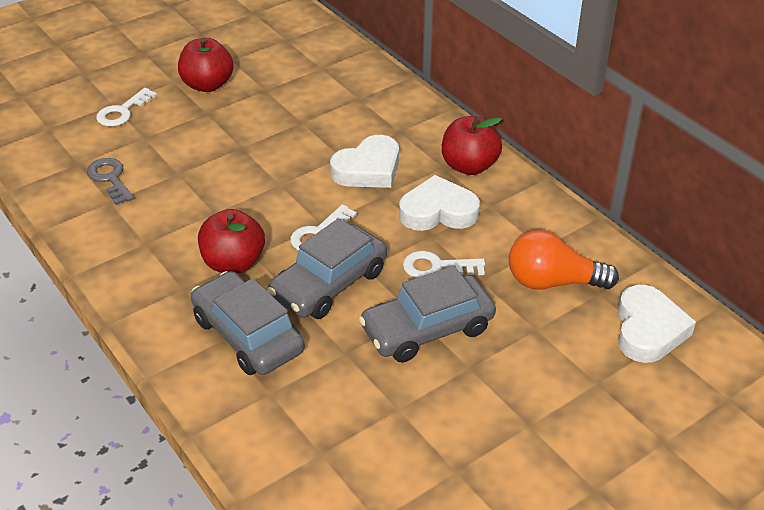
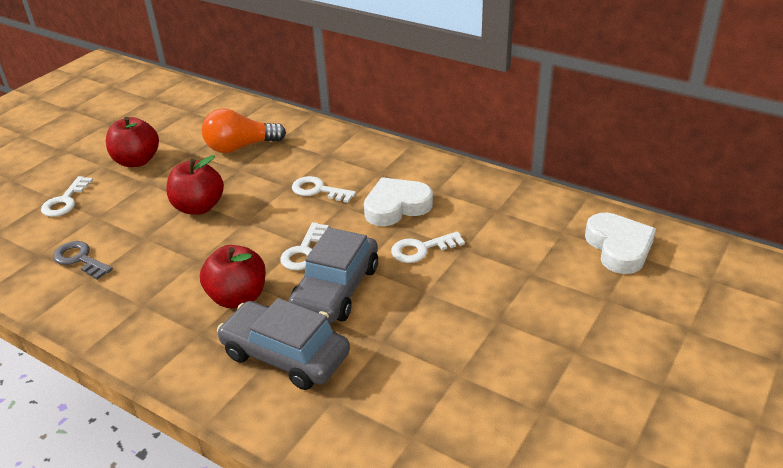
camera: 20 degrees left, 5 degrees down
(368, 169) = (318, 190): white heart -> white key
(427, 329) = (443, 300): grey car -> none
(469, 166) = (401, 167): red apple -> red apple (199, 207)
(552, 282) = (522, 234): orange light bulb -> orange light bulb (240, 147)

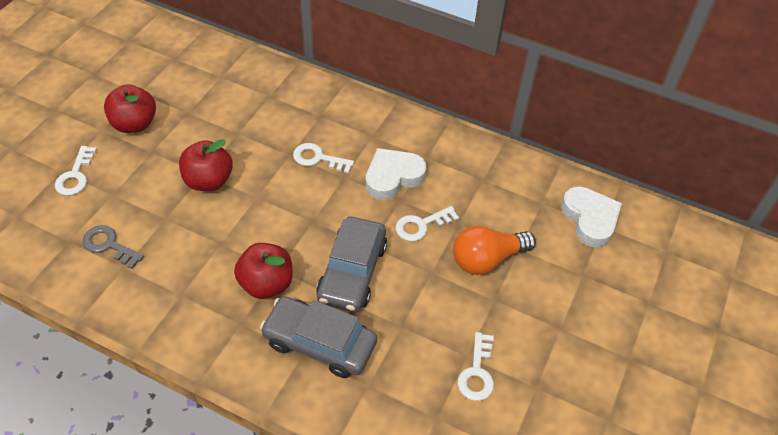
camera: 10 degrees left, 15 degrees up
(240, 147) = (234, 105): orange light bulb -> orange light bulb (487, 259)
(303, 252) = (316, 231): white key -> white key (477, 373)

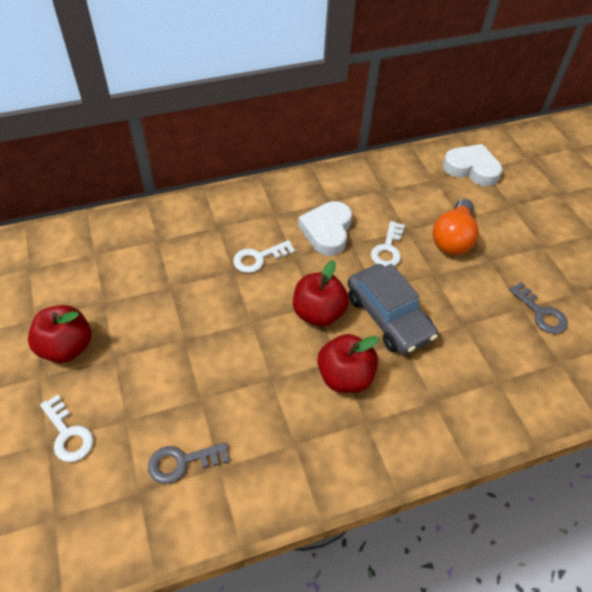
camera: 45 degrees left, 0 degrees up
(209, 181) = (197, 340): red apple -> red apple (318, 313)
(319, 343) = (434, 383): grey car -> none
(477, 373) = (541, 313): white key -> grey key

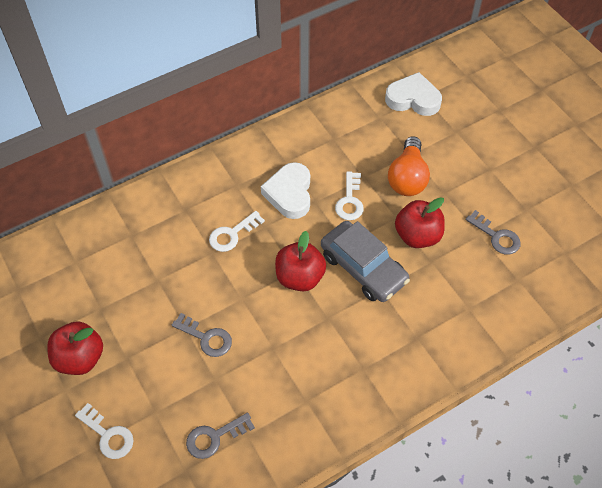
camera: 10 degrees left, 5 degrees up
(204, 354) = (207, 338): none -> grey key
(345, 377) = (336, 332): red apple -> red apple (417, 236)

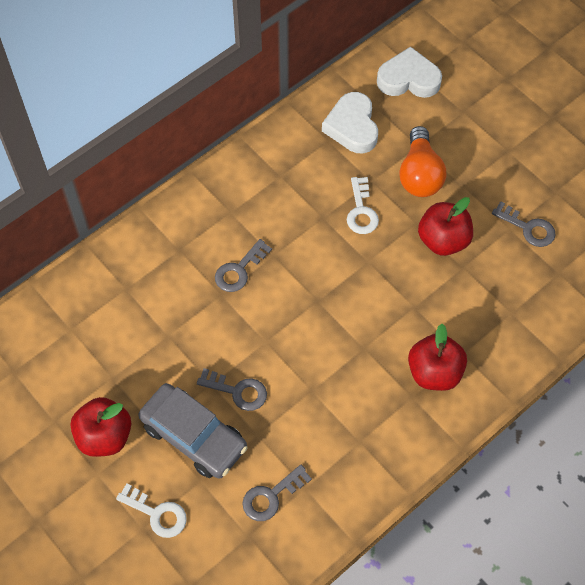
camera: 10 degrees left, 5 degrees up
(232, 234) = (239, 270): white key -> grey key
(289, 194) = (293, 213): white heart -> white heart (352, 127)
(300, 277) = (324, 307): red apple -> red apple (434, 372)
(363, 268) = (391, 286): grey car -> grey car (194, 436)

